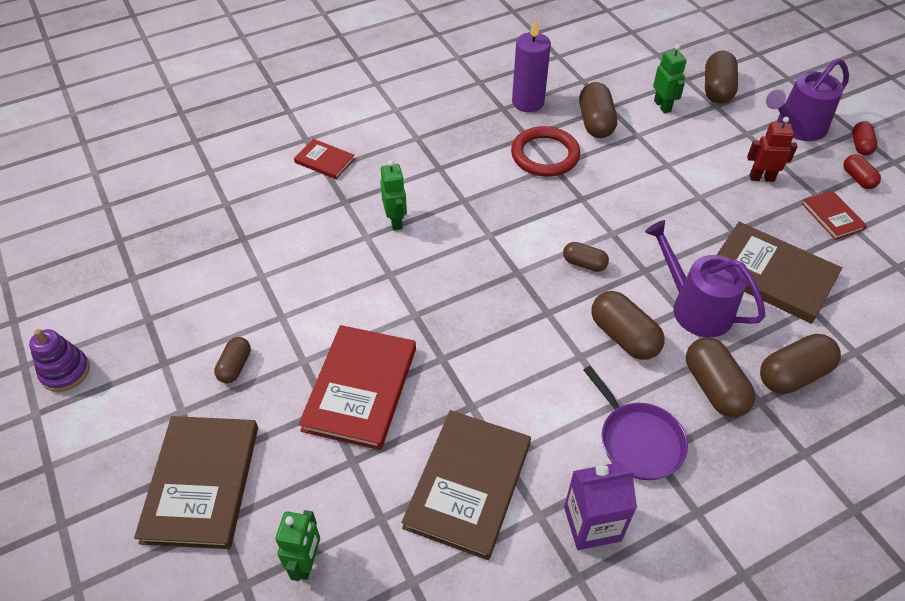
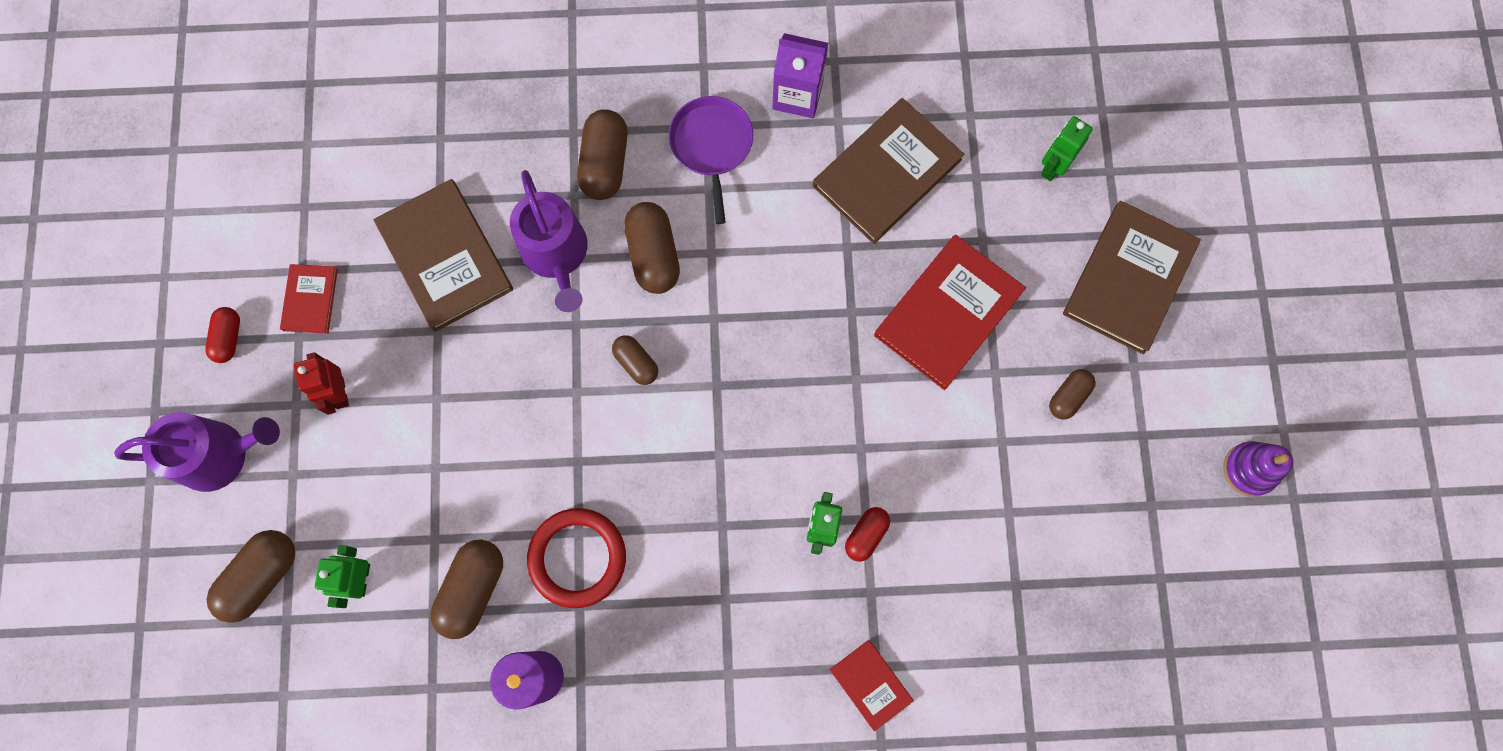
camera: 155 degrees left, 25 degrees up
(761, 178) = (339, 393): red robot -> red robot turned 45 degrees clockwise
(793, 375) = (520, 142): brown capsule -> none
(860, 145) = (173, 386): red capsule -> red capsule (866, 535)

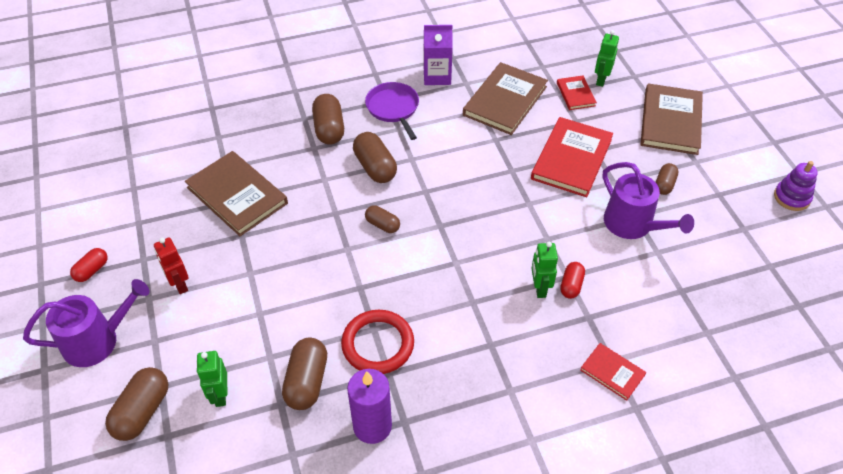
camera: 15 degrees left, 25 degrees down
(228, 338) = (92, 270): red capsule -> red capsule turned 45 degrees clockwise
(310, 299) = (147, 237): red book -> red book (576, 94)
(556, 254) = (311, 179): purple watering can -> purple watering can (633, 225)

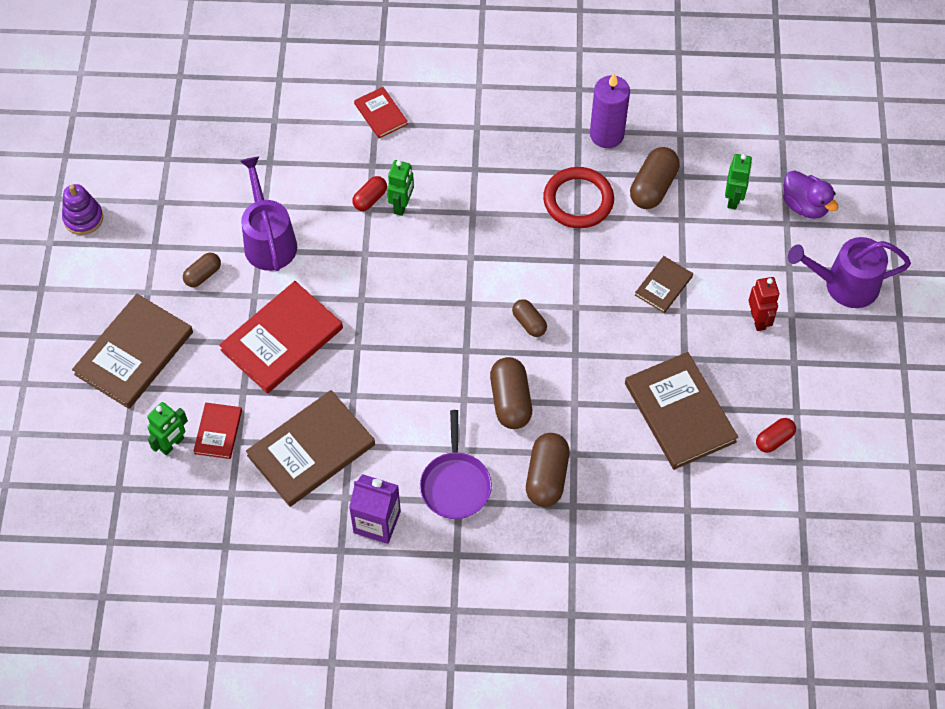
camera: 160 degrees left, 10 degrees up
(92, 270) = (849, 365): red capsule -> red capsule (774, 439)
(142, 411) = (804, 206): brown capsule -> purple duck
(273, 289) = (663, 285): none -> brown book

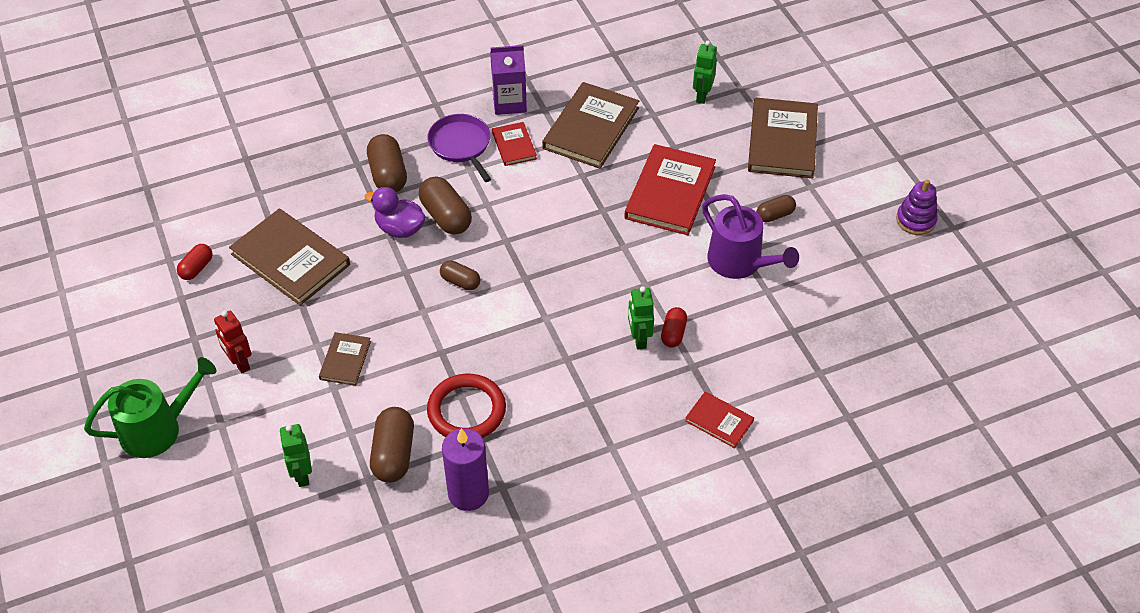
camera: 155 degrees right, 10 degrees down
(203, 275) = (775, 215): brown capsule -> brown capsule turned 45 degrees clockwise
(218, 432) = (673, 115): red book -> red book (514, 145)
(804, 206) = (220, 498): purple duck -> purple duck (400, 229)
(844, 285) = (157, 429): purple watering can -> green watering can

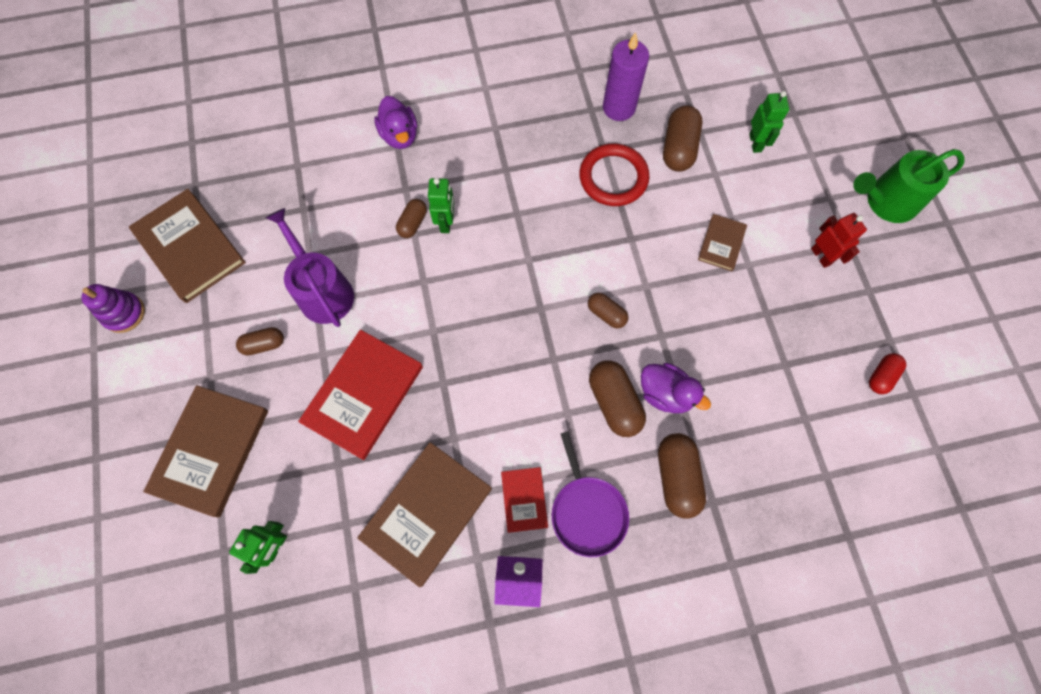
camera: 170 degrees left, 20 degrees up
(290, 259) = (782, 371): brown book -> brown book (190, 247)
(673, 333) = (413, 223): red capsule -> brown capsule
(719, 421) = (400, 135): red book -> purple duck

